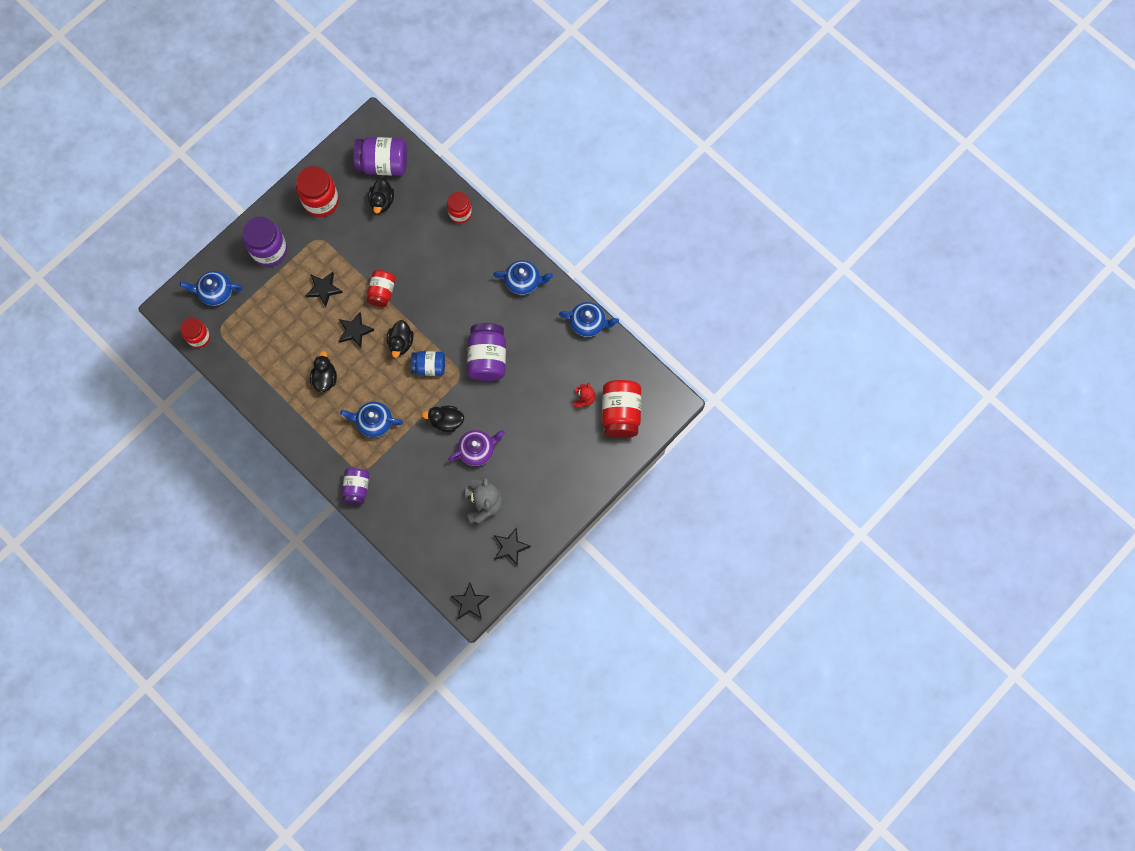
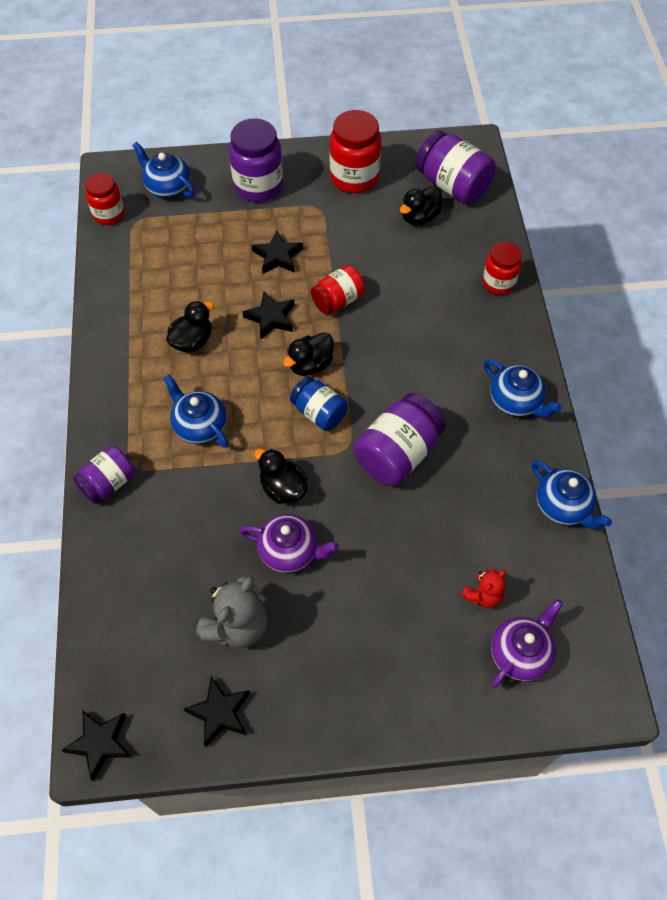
camera: 40 degrees right, 15 degrees down
(621, 413) = (520, 653): red jar -> purple teapot

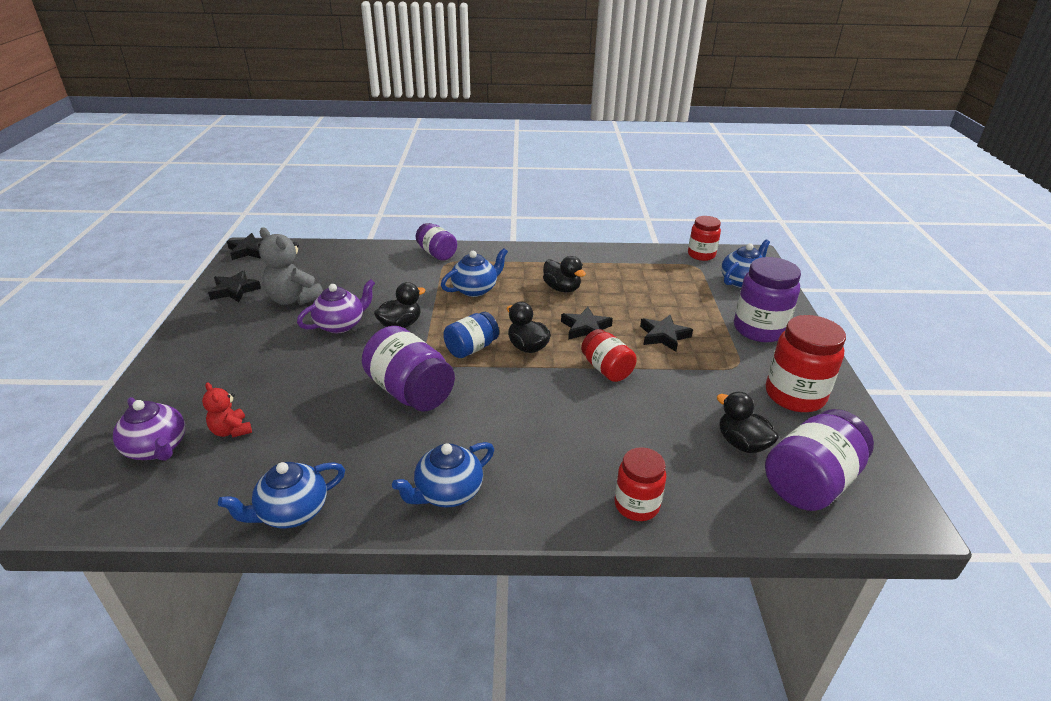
camera: 95 degrees right, 25 degrees down
(289, 551) = (340, 325): purple teapot -> purple teapot turned 150 degrees counterclockwise

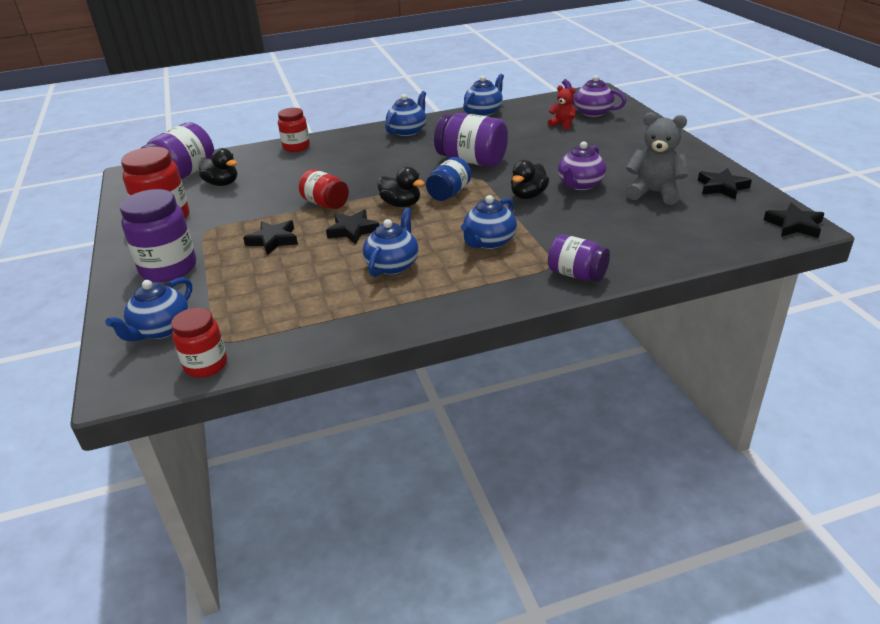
camera: 165 degrees right, 0 degrees up
(562, 288) = (393, 265): black duck -> blue teapot

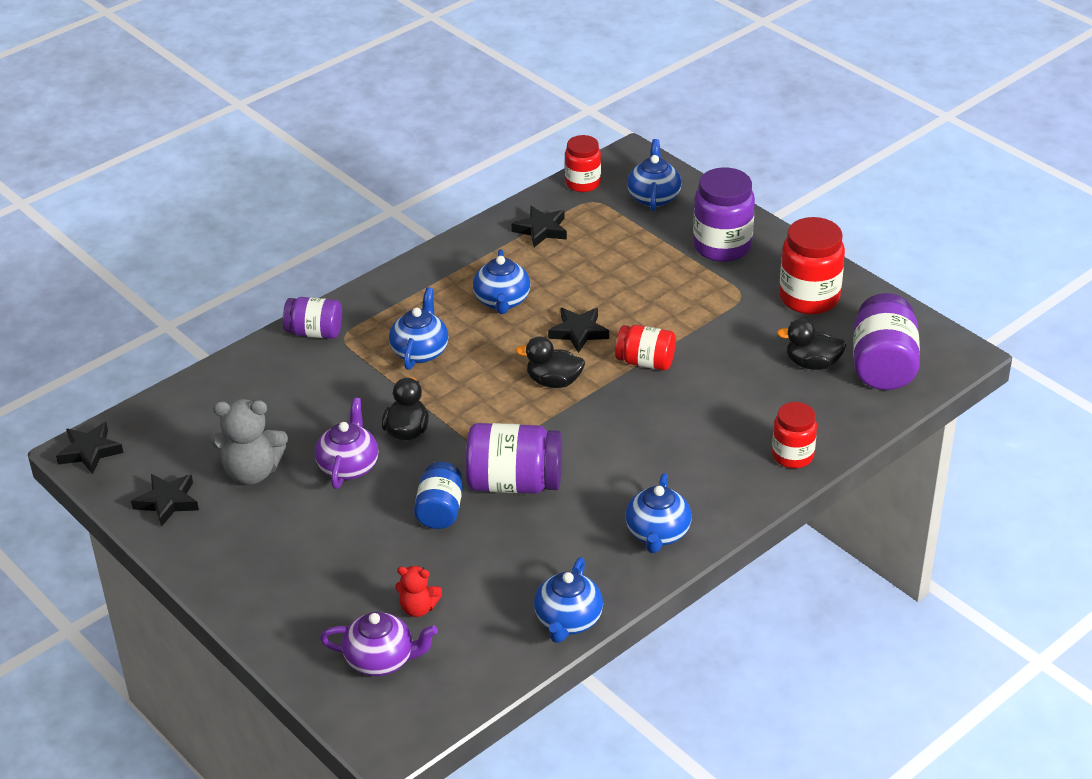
camera: 155 degrees right, 5 degrees up
(273, 240) = (653, 300): black star -> black star (541, 230)
(449, 193) = (507, 413): blue jar -> blue jar (440, 510)

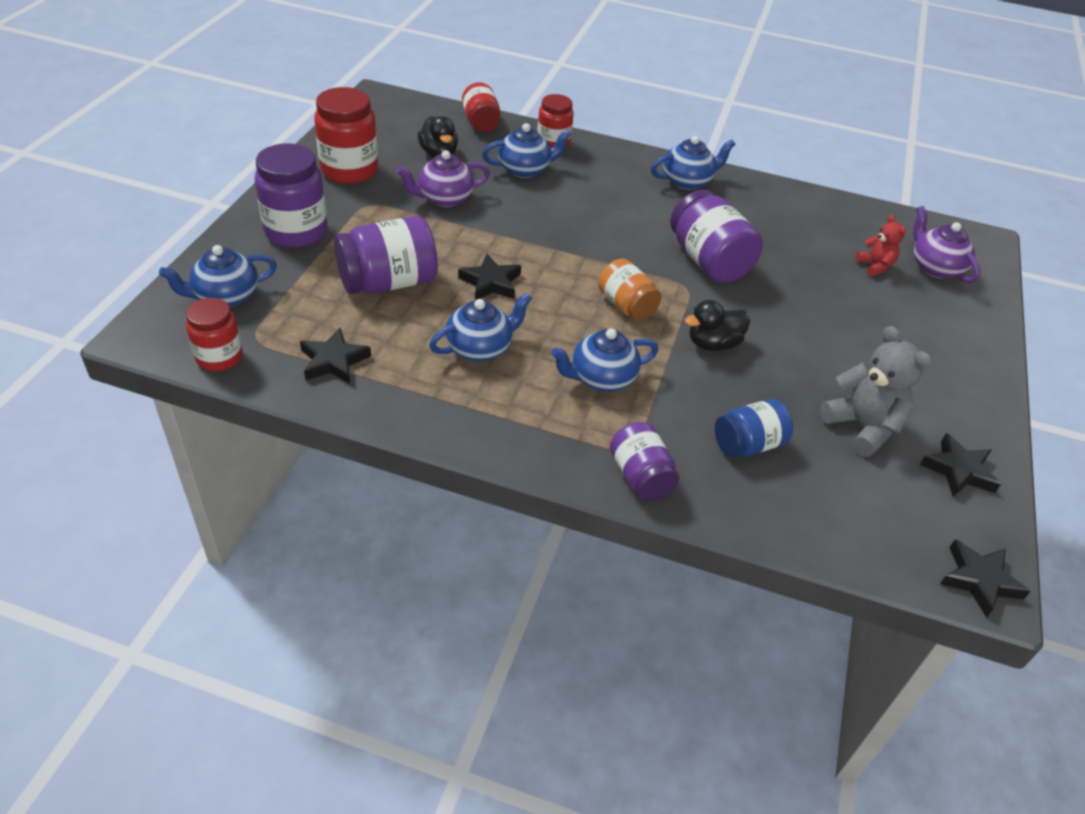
camera: 125 degrees left, 5 degrees up
(348, 466) = (789, 363): purple teapot -> purple teapot (444, 198)
(440, 510) = (777, 290): blue jar -> blue jar (748, 444)
(492, 400) = (626, 305): none -> orange jar
(553, 382) = (571, 277): black duck -> none
(568, 620) = (804, 197): blue teapot -> blue teapot (525, 169)
(645, 362) = (502, 234): red jar -> red jar (481, 122)
(883, 366) = (417, 124): purple jar -> purple jar (388, 282)

